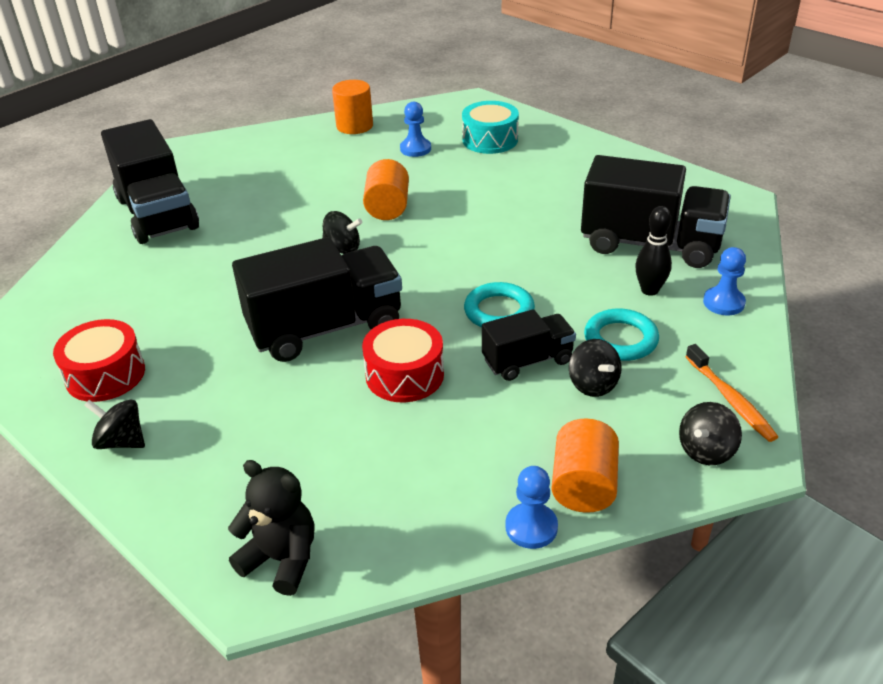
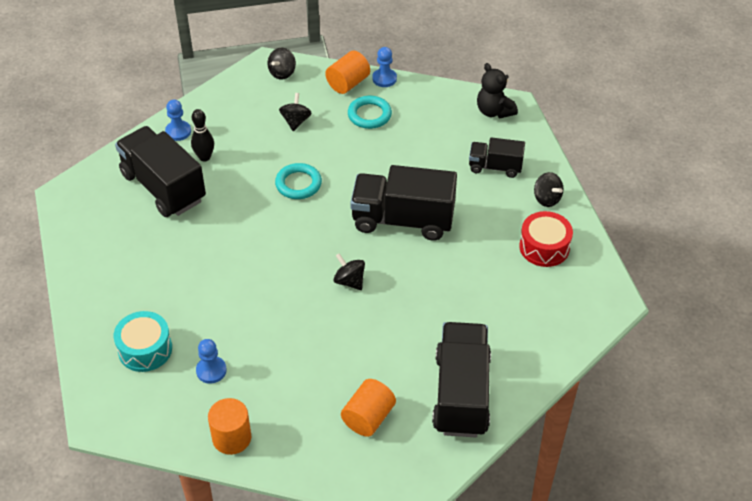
camera: 150 degrees left, 10 degrees up
(387, 208) = (289, 307): orange cylinder -> orange cylinder (368, 417)
(404, 375) = (381, 169): red drum -> none
(527, 361) = (313, 148): black truck -> black truck (495, 167)
(620, 339) = (255, 137): turquoise ring -> turquoise ring (369, 115)
(706, 451) = (282, 73): black spinning top -> black spinning top turned 135 degrees clockwise
(731, 399) = (243, 86): orange toothbrush -> none

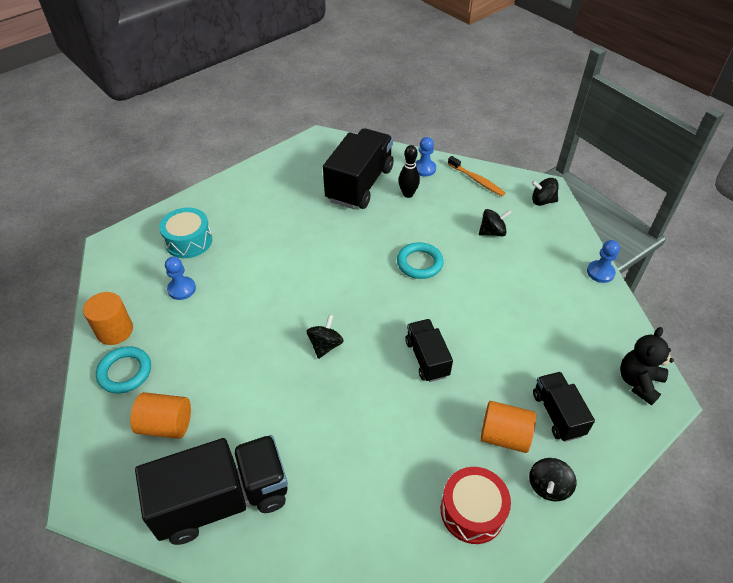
camera: 65 degrees right, 0 degrees up
(223, 102) = (477, 180): none -> orange toothbrush
(348, 83) = (570, 249): orange cylinder -> orange cylinder (504, 436)
(369, 115) = (543, 280): turquoise ring -> turquoise ring (125, 372)
(403, 220) = (427, 358): black truck -> black truck, size x0.55

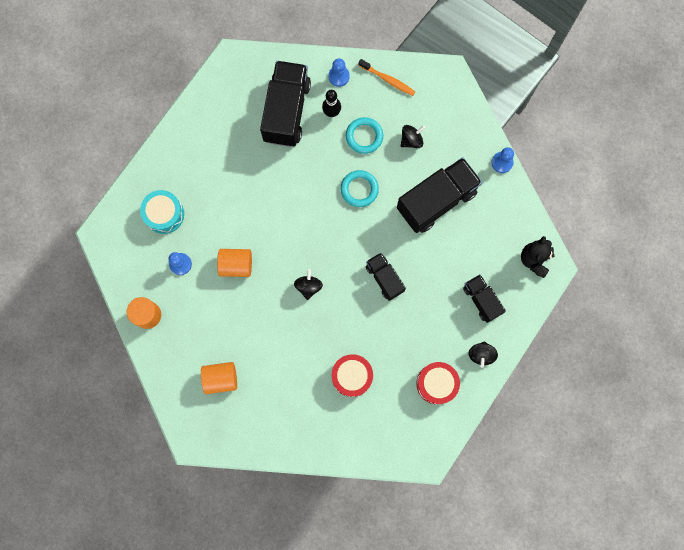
camera: 15 degrees left, 30 degrees up
(125, 372) = (172, 347): turquoise ring -> turquoise ring (364, 136)
(223, 500) = (280, 418): black truck -> black truck (436, 200)
(347, 468) = (352, 376): none -> red drum
(504, 436) = (448, 326): orange cylinder -> orange cylinder (236, 265)
(542, 201) = (448, 92): black spinning top -> none

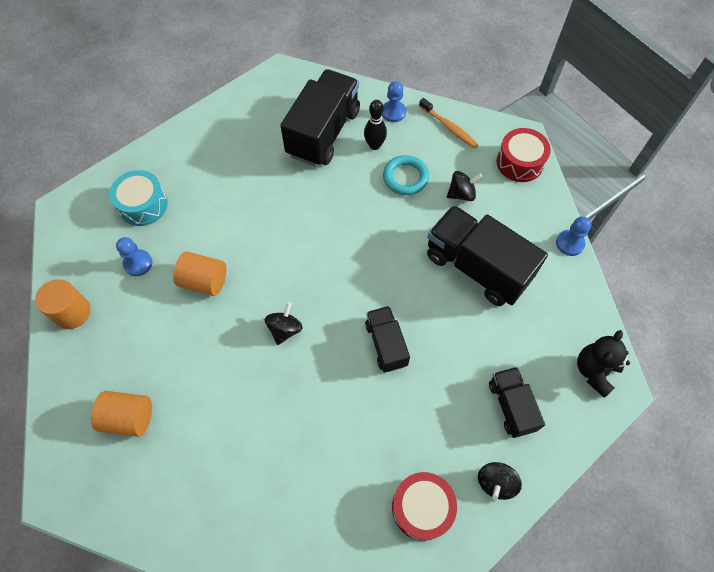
camera: 15 degrees right, 15 degrees down
(352, 376) = (305, 463): red drum -> red drum (519, 162)
(359, 189) = (383, 232): turquoise ring -> none
(436, 200) = (477, 267): black truck -> black truck turned 120 degrees counterclockwise

